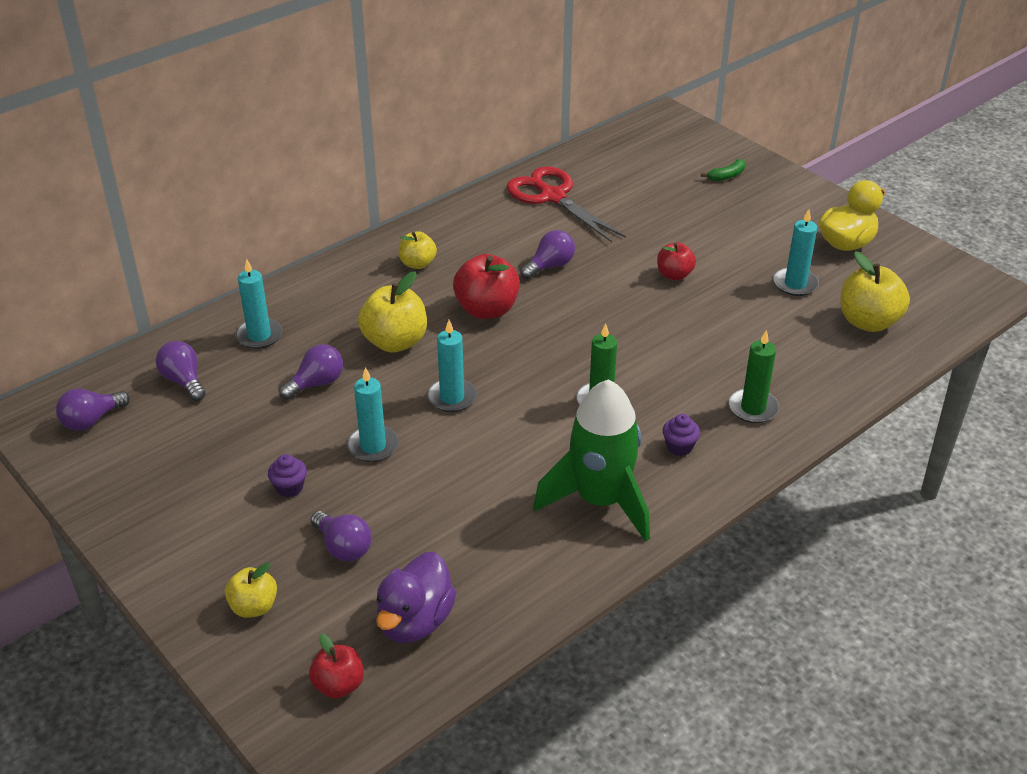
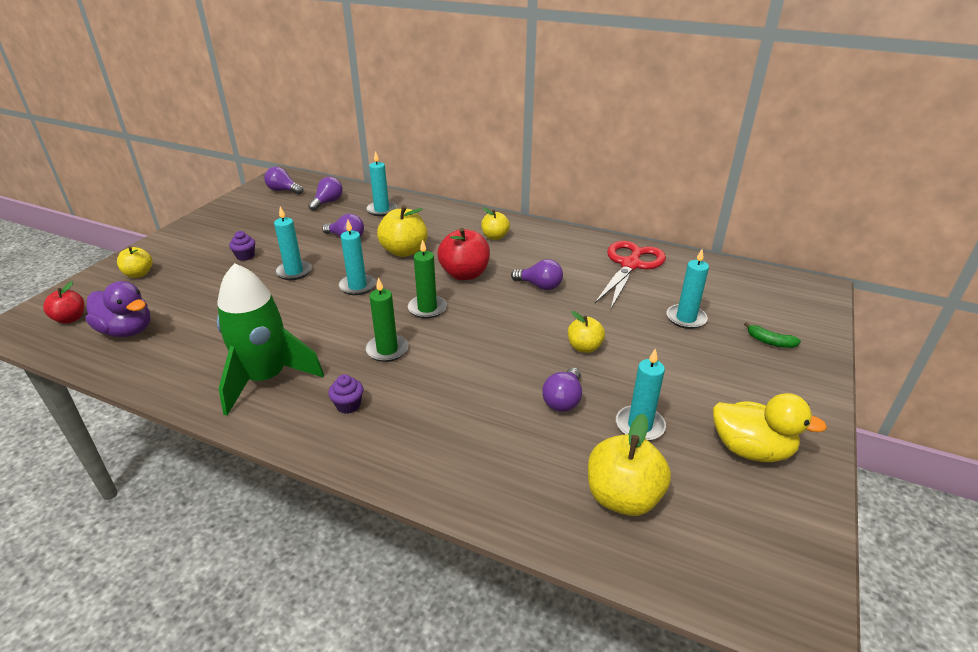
camera: 65 degrees right, 5 degrees down
(343, 547) = (194, 287): purple light bulb -> purple light bulb (563, 400)
(415, 621) = (127, 331): purple duck -> purple duck turned 150 degrees counterclockwise
(666, 202) = (686, 318): none -> turquoise candle
(674, 275) = (584, 347): red apple -> yellow apple
(753, 408) = (423, 439): green candle -> green candle (427, 308)

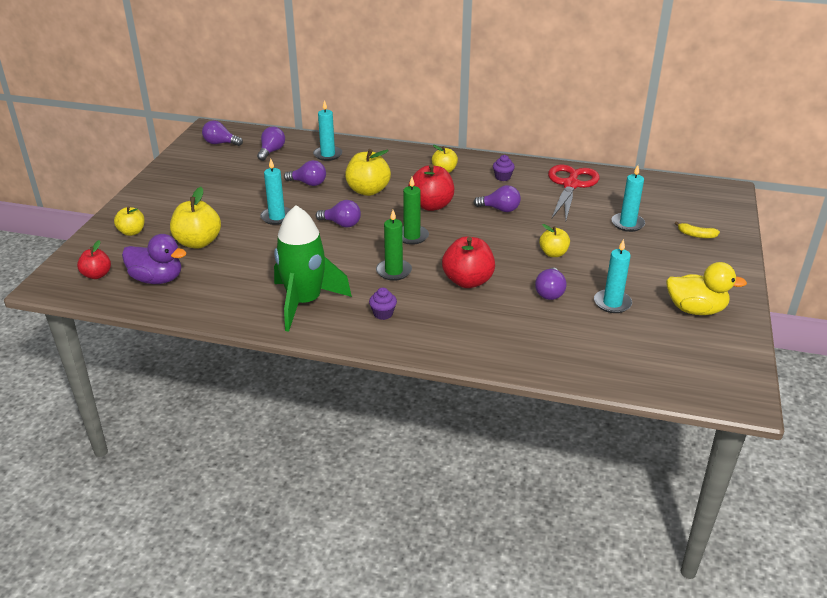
camera: 10 degrees left, 0 degrees up
(245, 256) = (223, 208): purple cupcake -> purple cupcake (502, 177)
(357, 286) = (341, 224): turquoise candle -> purple light bulb
(468, 372) = (468, 281): none -> red apple
(622, 497) = (613, 349): yellow apple -> yellow apple (198, 242)
(770, 342) = (696, 235): green banana -> yellow banana

